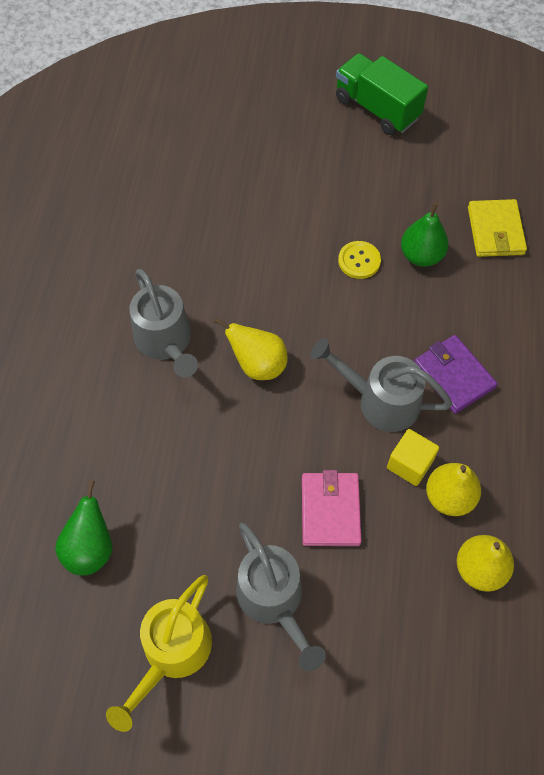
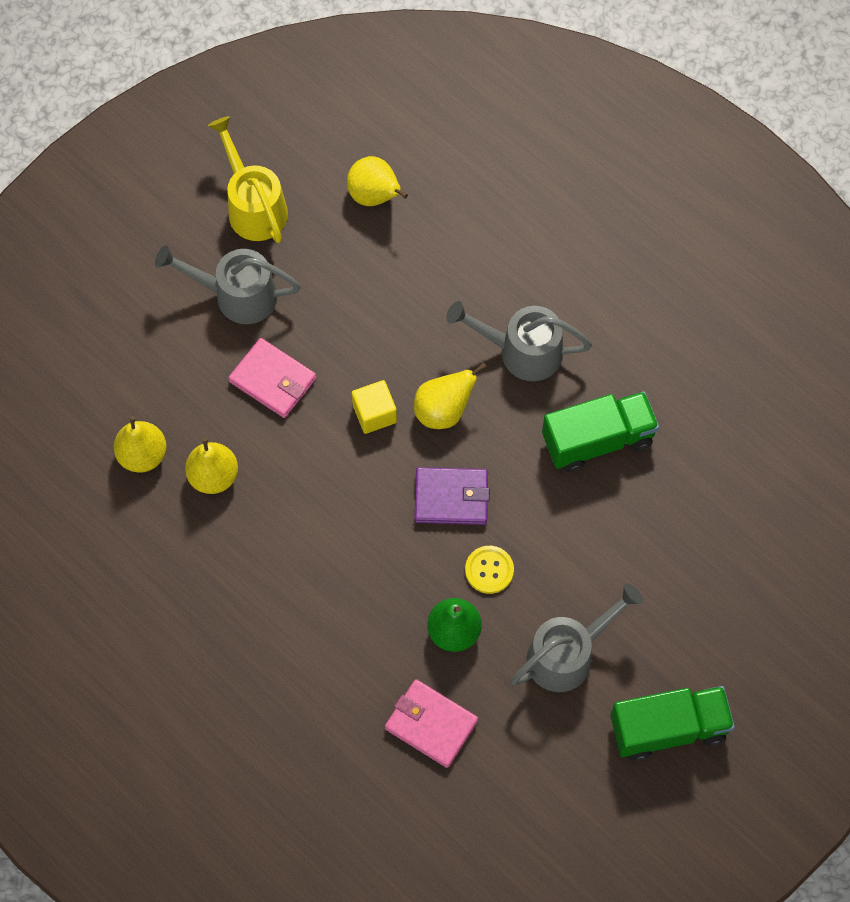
camera: 125 degrees right, 5 degrees up
(90, 548) = (375, 196): green pear -> yellow pear
(204, 252) = (597, 440): none -> green truck
(379, 400) = (336, 484): grey watering can -> grey watering can (568, 653)
(410, 464) = (263, 467): yellow cube -> yellow cube (374, 413)
(453, 376) = (312, 563): purple wallet -> purple wallet (451, 498)
(495, 231) = (431, 724): yellow wallet -> pink wallet

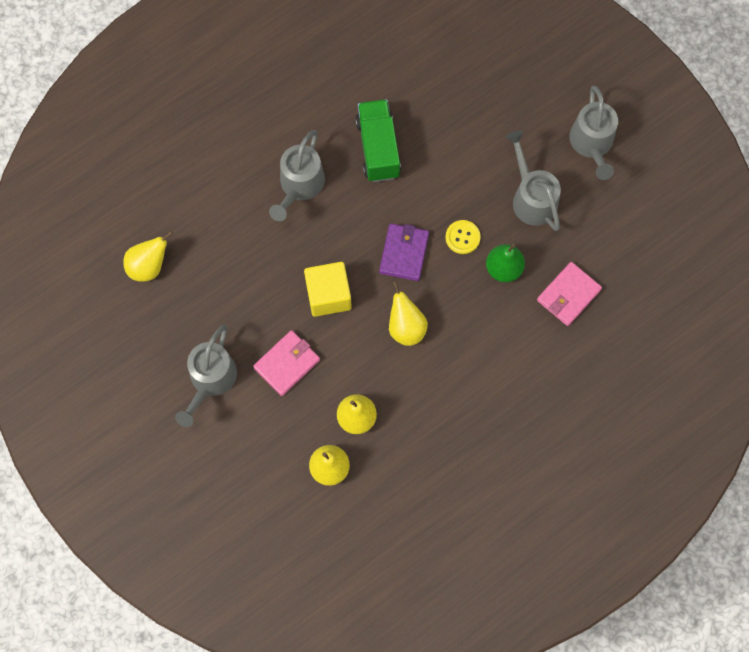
camera: 80 degrees left, 5 degrees up
(253, 206) = (136, 357): yellow watering can -> none
(374, 413) = (328, 295): yellow cube -> yellow cube, size x1.50
(443, 411) = (335, 247): yellow pear -> yellow pear (406, 327)
(668, 728) = (592, 144): green truck -> grey watering can

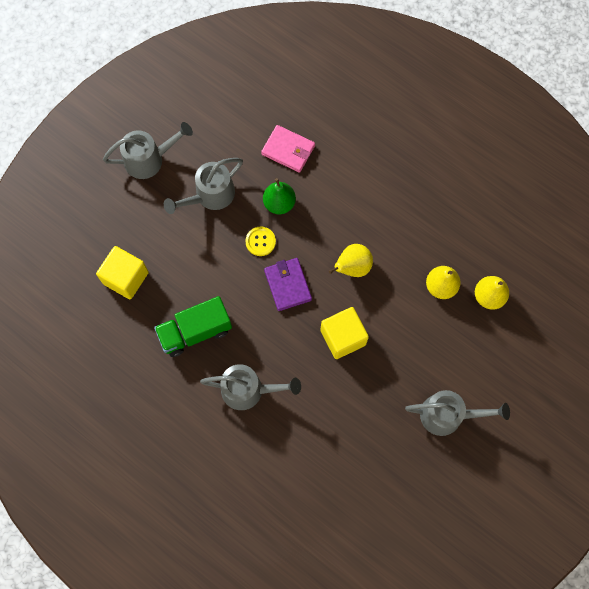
camera: 105 degrees left, 0 degrees up
(149, 266) = (362, 503): yellow pear -> none
(287, 364) = (413, 355): pink wallet -> none
(404, 253) = (287, 285): purple wallet -> purple wallet turned 75 degrees clockwise
(457, 93) = (126, 278): none -> yellow cube

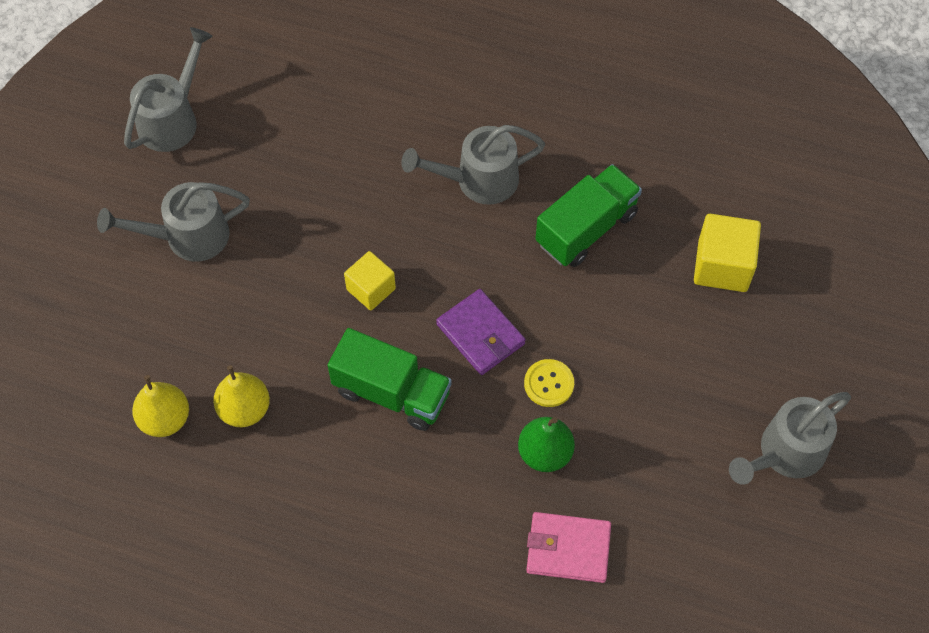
camera: 160 degrees right, 10 degrees down
(210, 196) = (660, 427): grey watering can -> grey watering can (173, 118)
(343, 337) = (371, 289): yellow cube -> yellow cube, size x0.67
(352, 267) = (391, 393): yellow pear -> green truck

